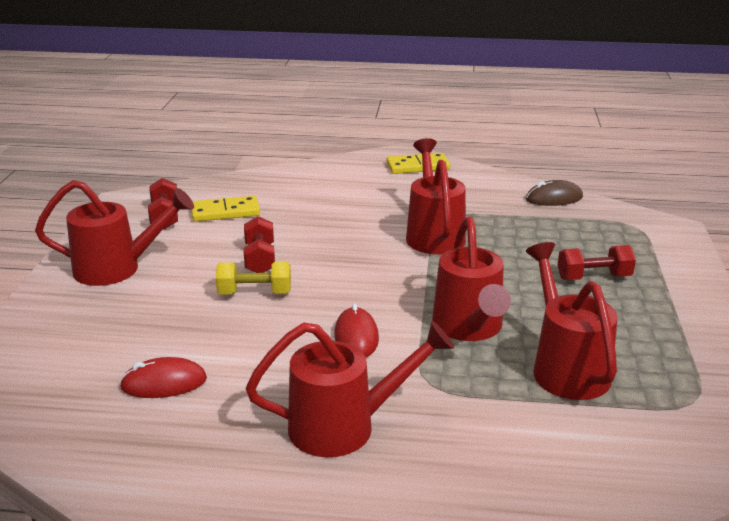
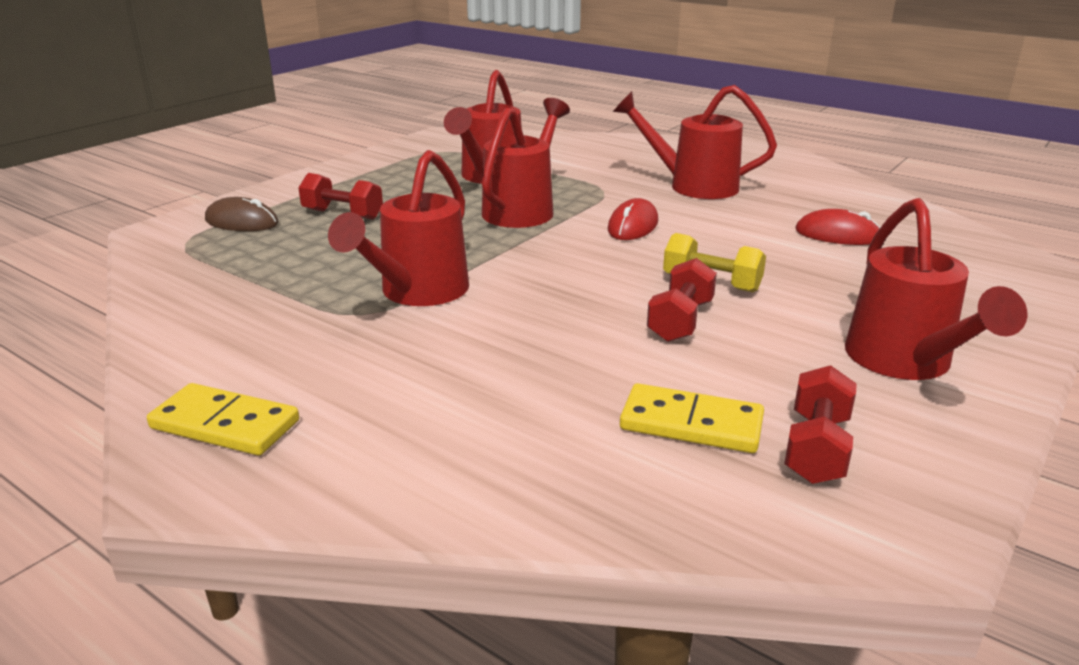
camera: 150 degrees left, 0 degrees up
(116, 269) = (904, 362): red watering can -> red watering can turned 120 degrees counterclockwise
(554, 198) = (176, 296): brown mouse -> brown mouse (241, 222)

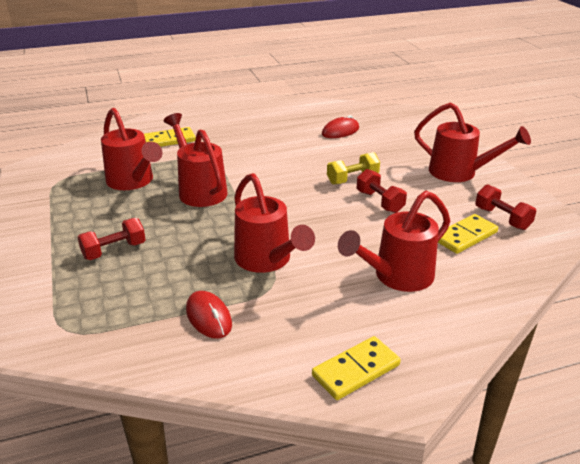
camera: 55 degrees left, 5 degrees up
(241, 222) = (64, 295): brown mouse -> none
(608, 161) = (169, 140): none -> yellow domino
(633, 226) = (265, 170): red mouse -> red mouse (208, 317)
(693, 186) = (239, 135): red watering can -> red watering can (397, 276)

